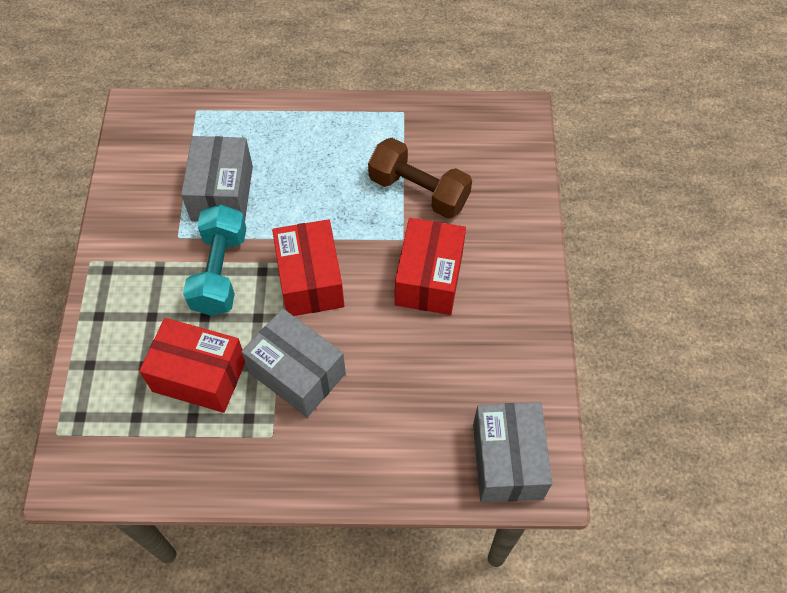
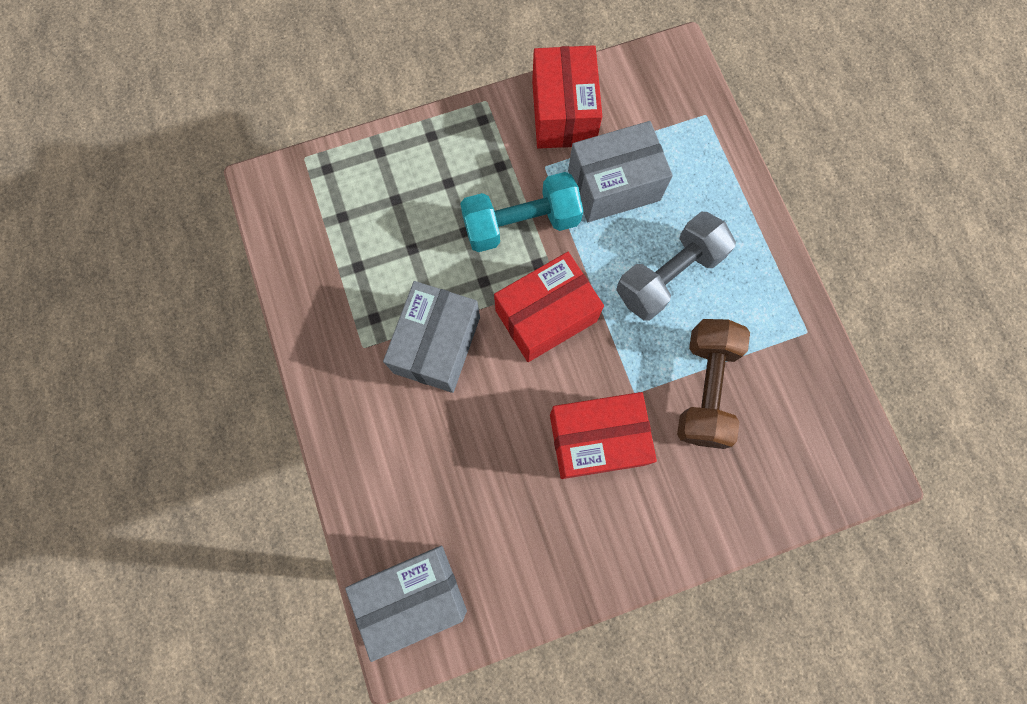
camera: 70 degrees right, 15 degrees up
(199, 375) = (402, 254): red box -> red box (563, 113)
(318, 182) = (669, 275): none -> grey dumbbell

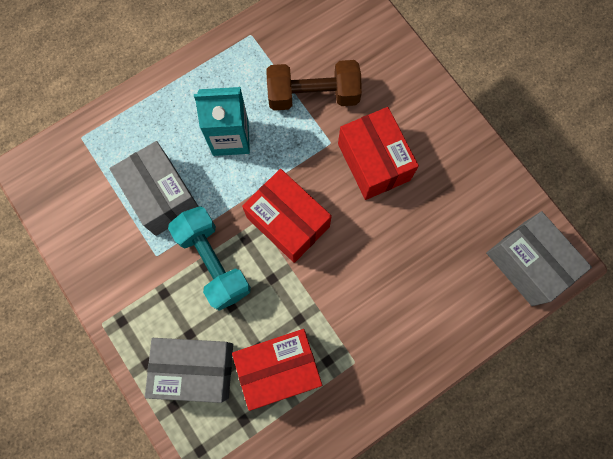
camera: 105 degrees left, 0 degrees up
(437, 344) = (335, 302): grey box -> grey box (195, 369)
(563, 113) = (101, 252): red box -> red box (279, 368)
(669, 275) = (230, 137): grey dumbbell -> turquoise carton

